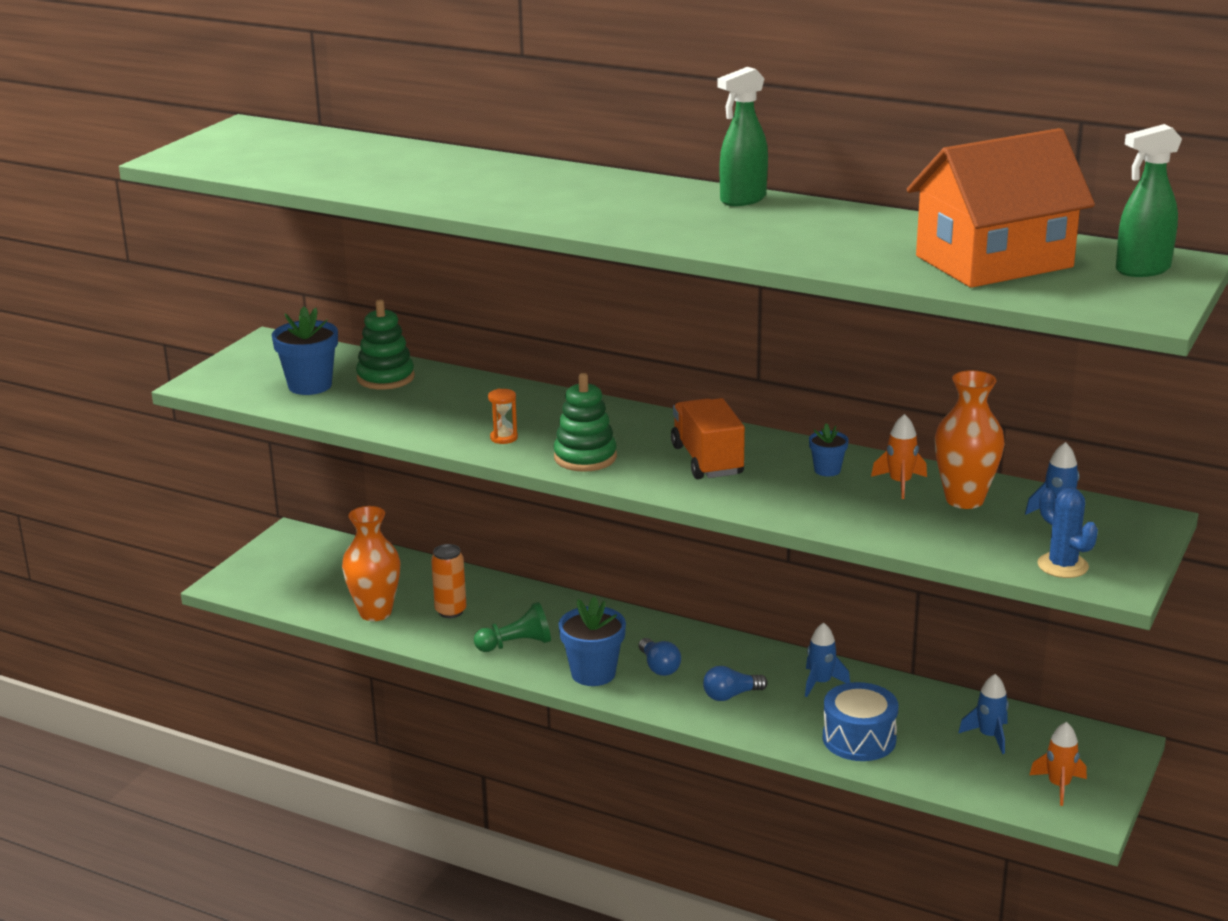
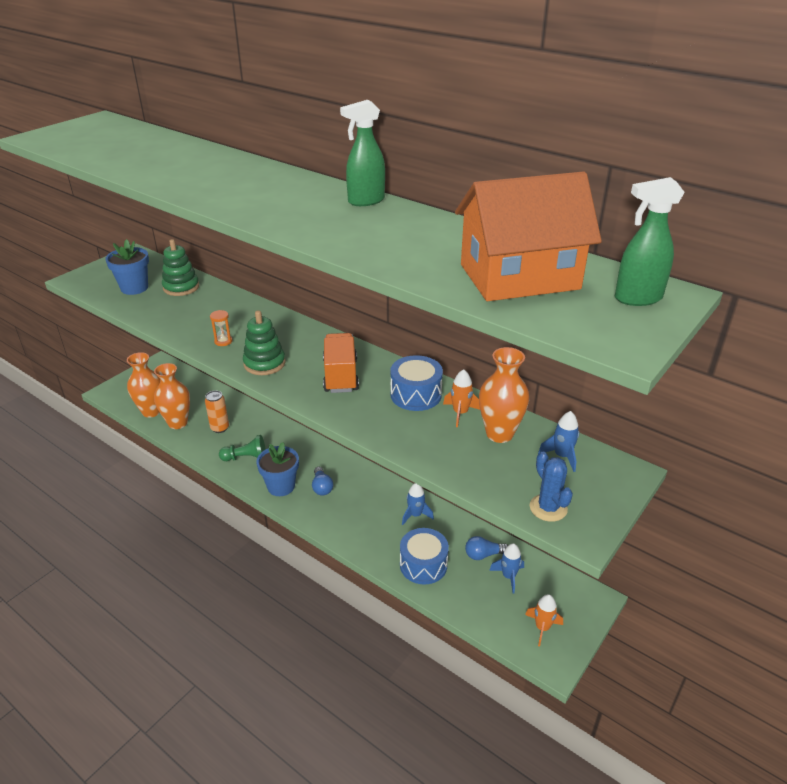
camera: 10 degrees right, 10 degrees up
(320, 602) = (151, 411): none -> orange vase
(731, 695) = (356, 516): blue light bulb -> blue light bulb (483, 555)
(827, 470) = (416, 395): blue flower pot -> blue drum

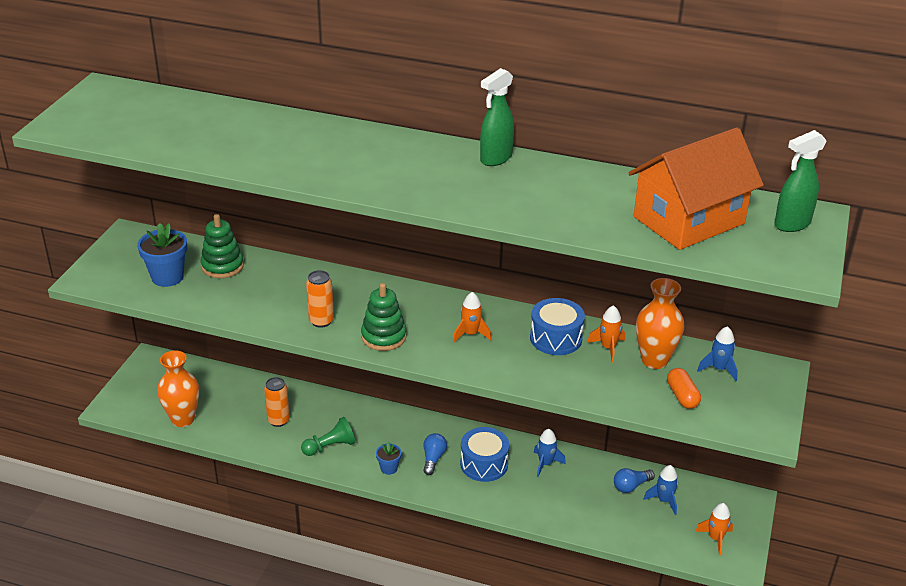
camera: 20 degrees left, 0 degrees up
(178, 423) = (224, 425): orange vase -> none
(223, 341) = (321, 321): orange hourglass -> orange can
(281, 486) = (389, 468): blue flower pot -> blue flower pot, size x0.55
(322, 487) = (433, 459): blue light bulb -> blue light bulb turned 135 degrees counterclockwise
(340, 376) = (470, 334): orange truck -> orange rocket
(423, 565) = (579, 510): blue drum -> blue drum (484, 464)
(508, 474) = (682, 396): none -> orange capsule
(548, 508) = (731, 418): blue cactus -> none

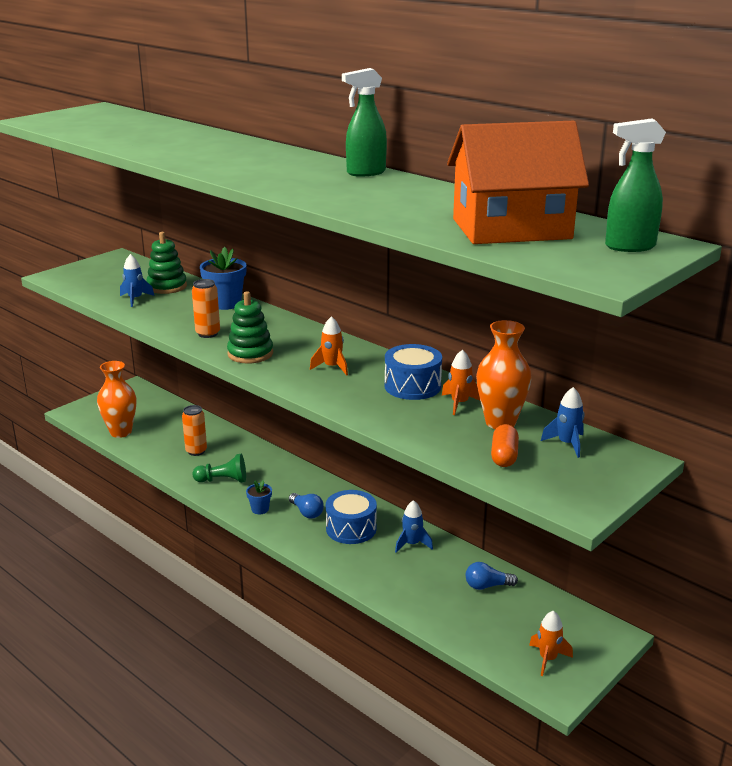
camera: 25 degrees right, 10 degrees down
(167, 277) = (116, 285): blue flower pot -> blue flower pot (225, 303)
(433, 459) = (306, 512): blue light bulb -> blue light bulb turned 105 degrees clockwise
(664, 500) = (514, 608): blue rocket -> blue rocket (135, 299)

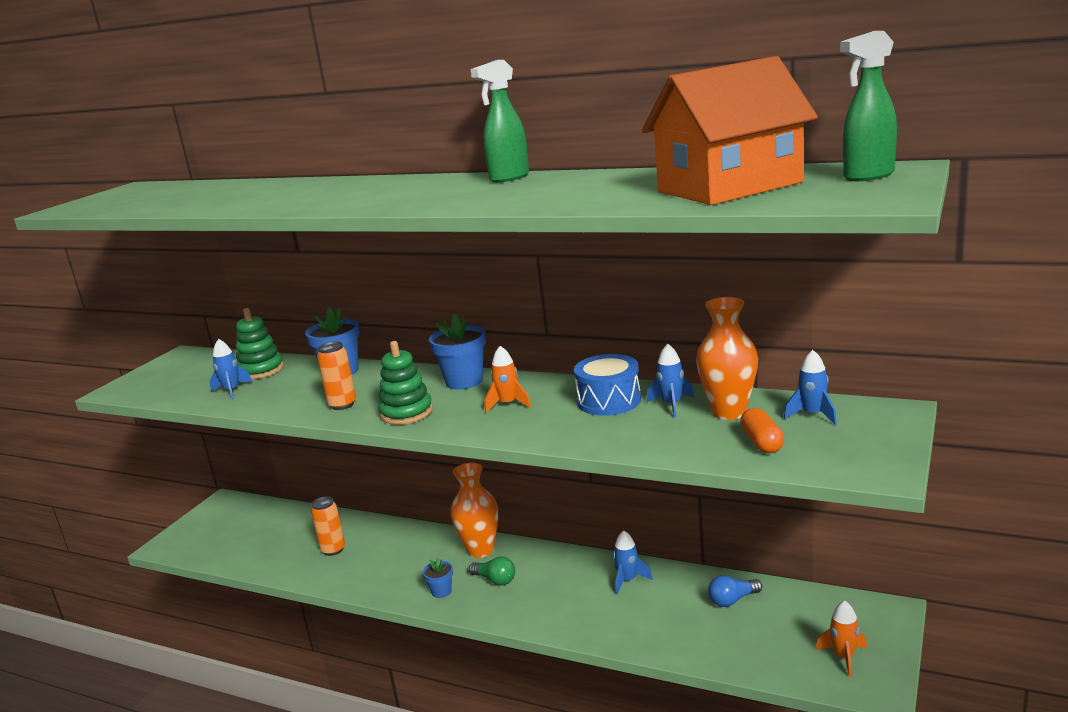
camera: 15 degrees left, 5 degrees down
(121, 432) = (233, 553): orange vase -> orange vase (480, 550)
(223, 480) = (381, 572): green pawn -> none
(306, 512) = (495, 580): blue light bulb -> green light bulb
(313, 338) = (464, 381): none -> blue flower pot
(351, 529) = (554, 583): blue drum -> none
(459, 403) = (671, 405): orange rocket -> blue rocket

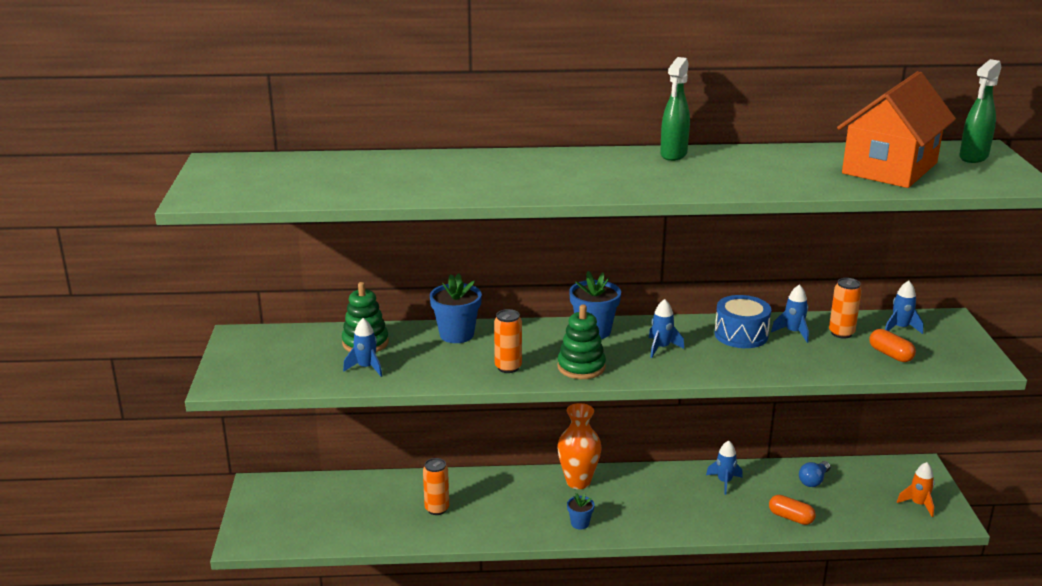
camera: 30 degrees left, 5 degrees up
(495, 580) = (617, 504): green light bulb -> none
(508, 404) = (661, 348): orange rocket -> blue rocket
(666, 636) = (791, 517): none -> orange capsule
(729, 412) = (841, 333): orange vase -> orange can

